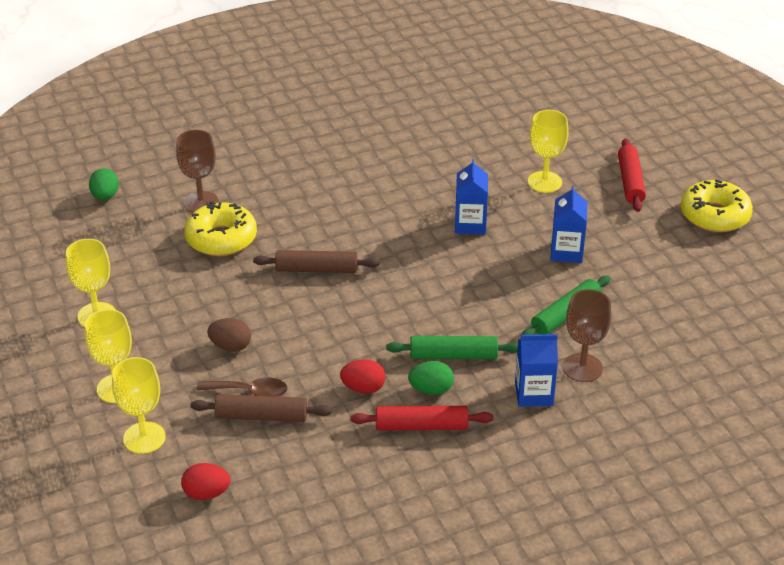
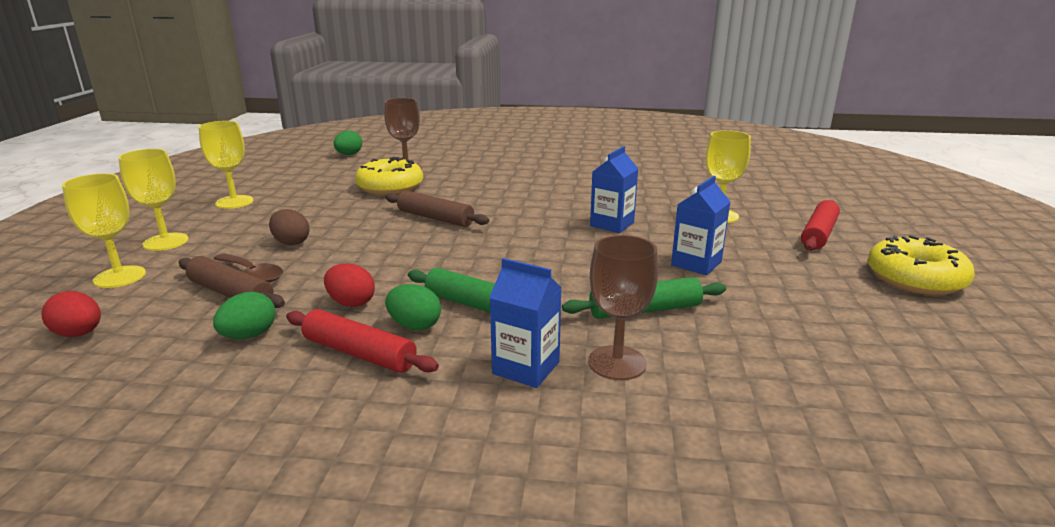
camera: 30 degrees right, 15 degrees down
(330, 444) = (249, 336): none -> green egg

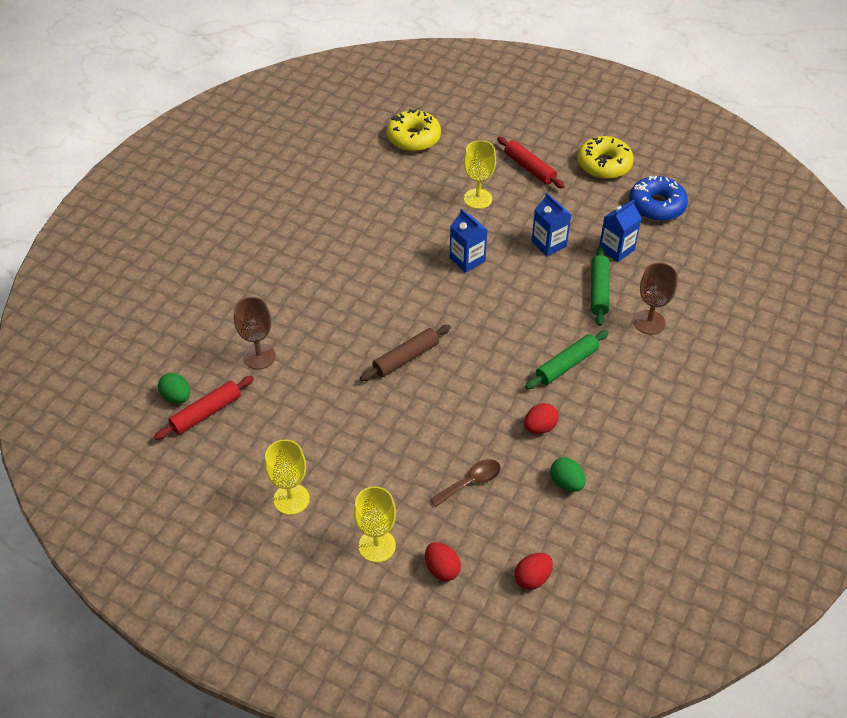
camera: 70 degrees left, 25 degrees up
(120, 277) = (442, 569): yellow goblet -> red egg
(231, 293) = (500, 495): brown rolling pin -> none
(291, 242) = (417, 457): brown egg -> none
(359, 353) = (605, 429): red rolling pin -> red rolling pin (206, 412)
(390, 187) = (310, 376): yellow donut -> yellow donut (413, 138)
(414, 326) = (581, 399): green egg -> none
(526, 368) = (642, 360): blue carton -> blue carton (616, 249)
(900, 334) = (656, 206): none -> blue donut

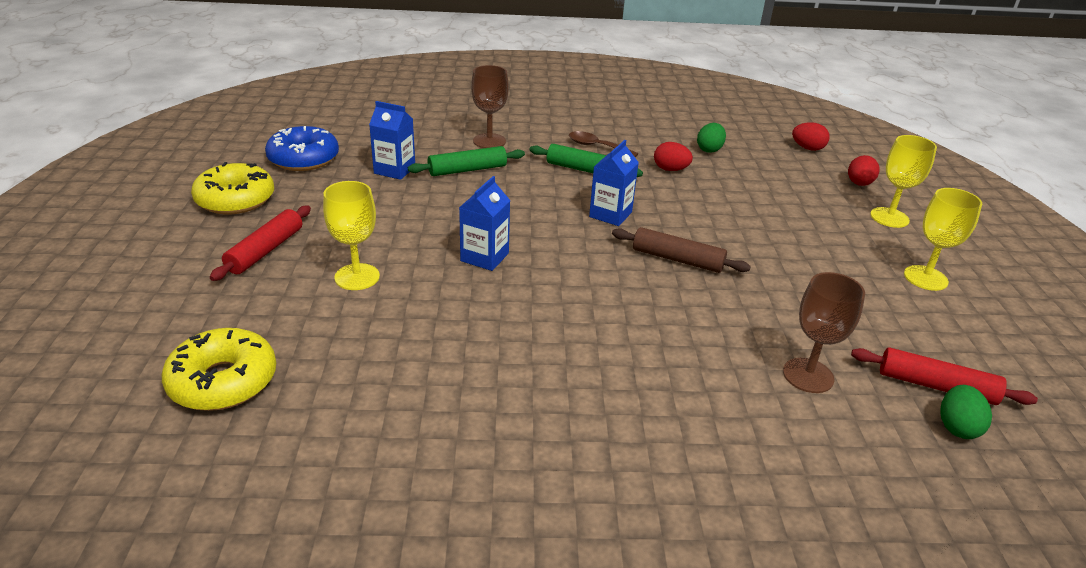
camera: 120 degrees left, 15 degrees down
(471, 482) = (767, 189): brown spoon -> brown spoon (596, 147)
(549, 244) = (414, 209): blue carton -> blue carton (610, 214)

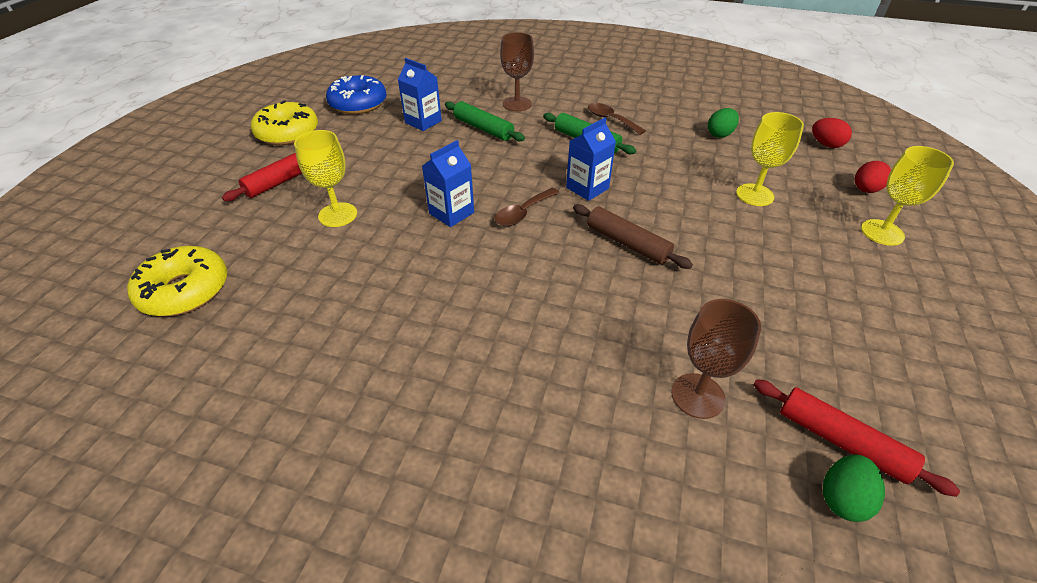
camera: 20 degrees right, 10 degrees up
(467, 170) = (483, 128): green rolling pin -> green rolling pin turned 45 degrees clockwise
(559, 247) = (523, 213): none -> brown spoon
(670, 169) = (669, 150): red egg -> none
(925, 278) = (891, 309): yellow goblet -> yellow goblet (754, 195)

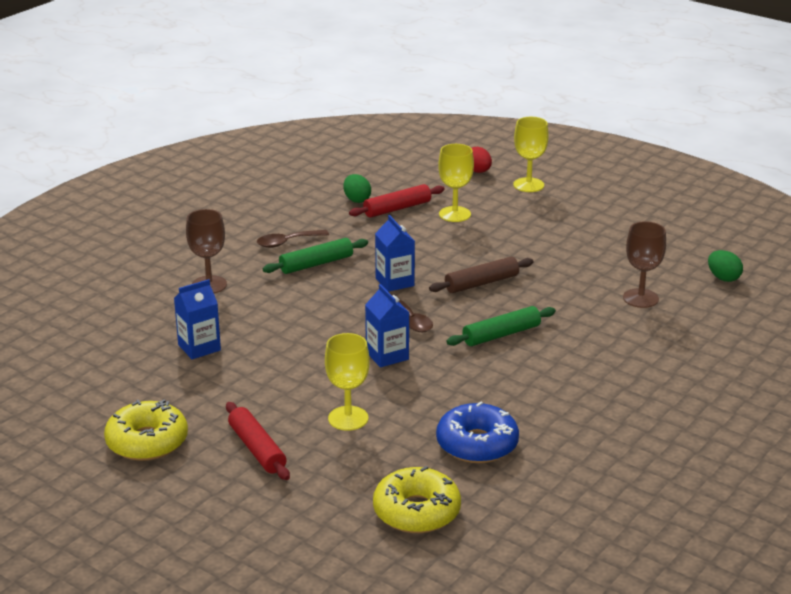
camera: 70 degrees left, 15 degrees down
(358, 104) = (114, 386): blue donut -> blue donut (477, 444)
(483, 128) = (246, 314): green rolling pin -> green rolling pin (501, 334)
(826, 145) = (408, 162): red egg -> none
(841, 441) = (689, 265): red rolling pin -> red rolling pin (397, 208)

